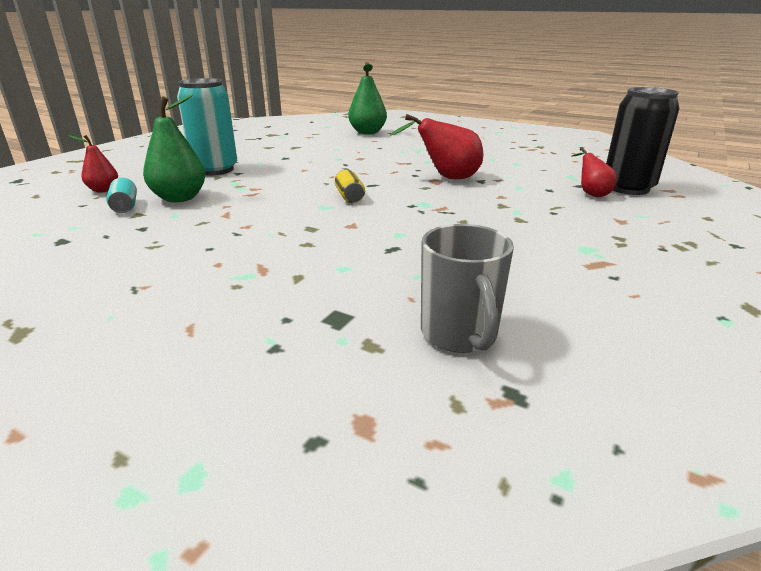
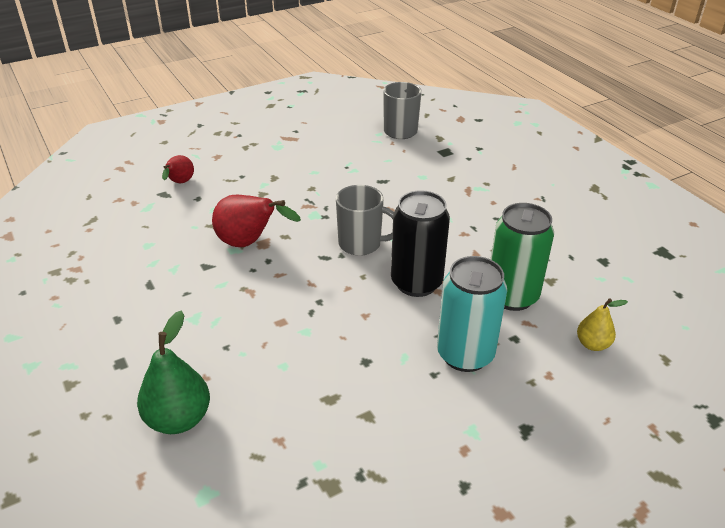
camera: 150 degrees left, 10 degrees up
(104, 190) = (592, 344): red pear -> yellow pear
(125, 206) = (563, 298): turquoise can -> none
(180, 198) = (512, 296): green pear -> green can
(349, 197) = (361, 244): yellow can -> grey mug
(628, 188) = (141, 179): black can -> black can (416, 283)

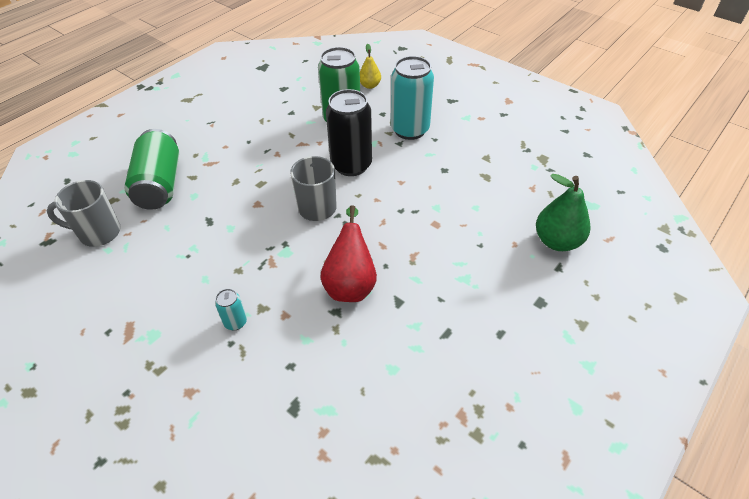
camera: 110 degrees left, 10 degrees up
(180, 183) = (265, 402): red pear -> none
(259, 180) = (235, 322): none -> turquoise can
(448, 161) = (160, 184): none -> green can

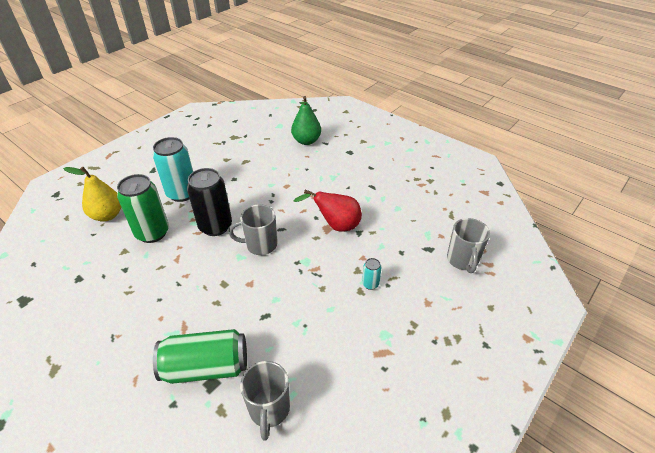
camera: 90 degrees left, 5 degrees down
(262, 459) = (462, 260): none -> grey mug
(370, 85) = (107, 215): yellow pear -> yellow pear, size x1.69

